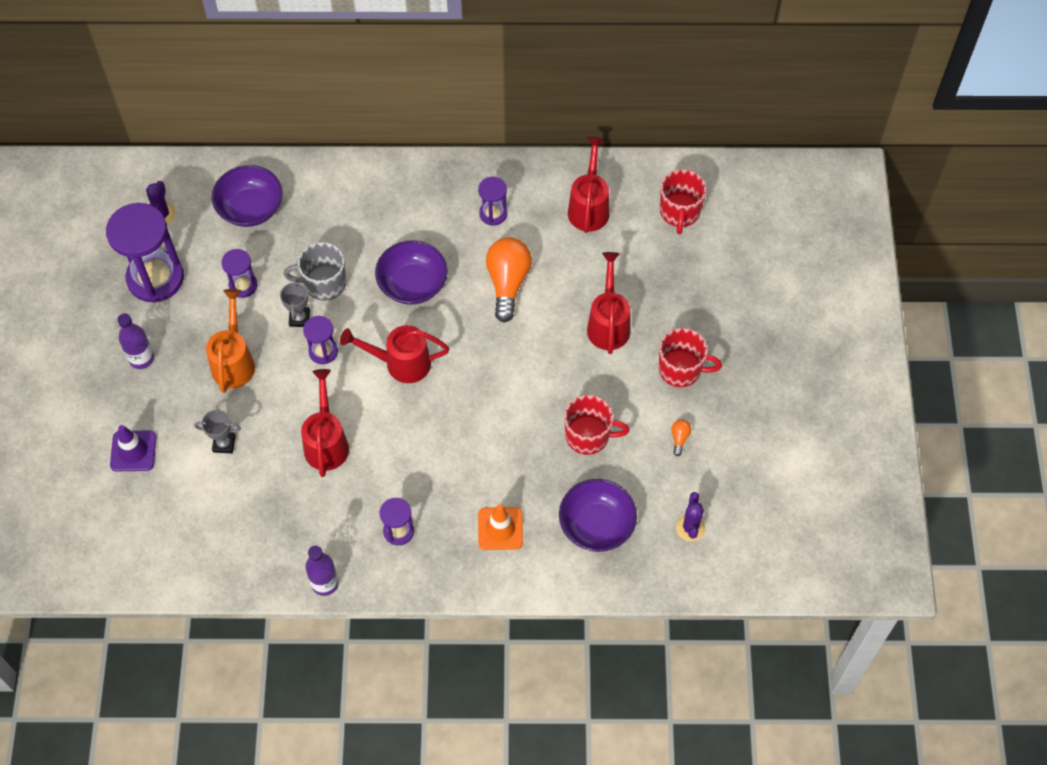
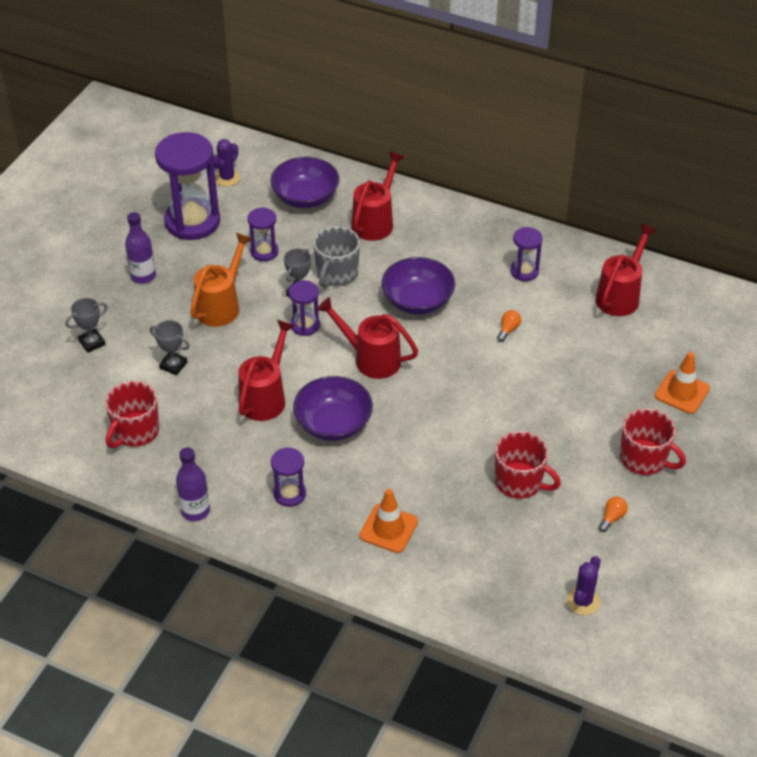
camera: 25 degrees right, 15 degrees down
(133, 451) = (92, 343): purple traffic cone -> grey trophy
(324, 284) = (336, 274): grey mug -> grey mug turned 90 degrees counterclockwise
(508, 283) = (508, 330): orange light bulb -> orange light bulb, size x0.41
(596, 525) = (486, 562): purple bowl -> purple bowl (333, 424)
(608, 324) = (589, 395): red watering can -> red watering can (375, 221)
(679, 212) = (709, 328): red mug -> red mug (135, 431)
(684, 288) = (682, 392): none -> orange traffic cone

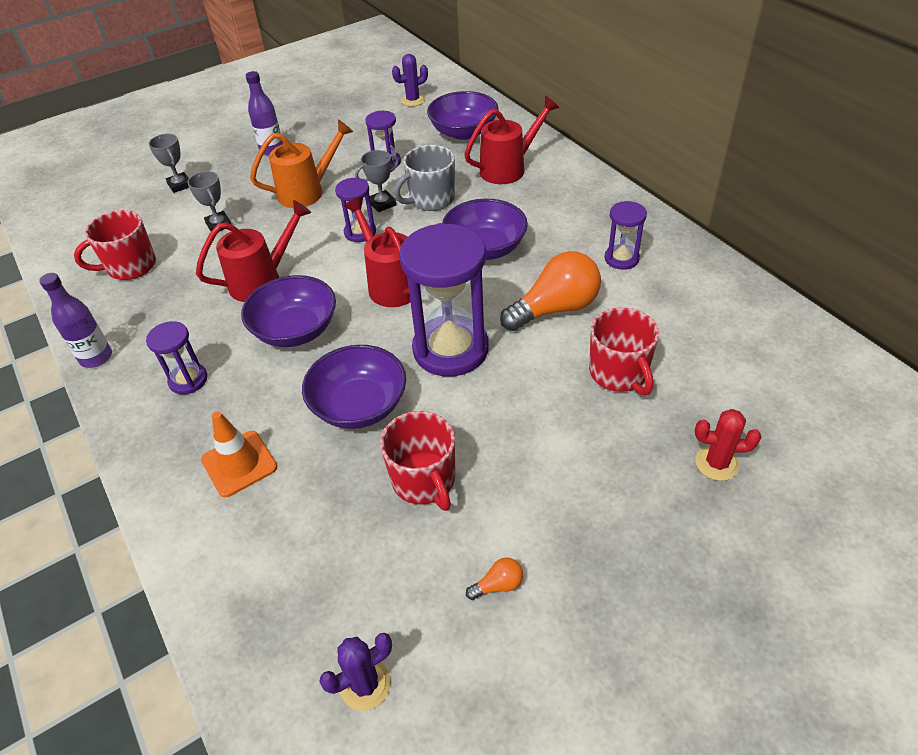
camera: 35 degrees right, 0 degrees up
(92, 343) = (180, 185): grey trophy -> grey trophy turned 60 degrees clockwise
(192, 221) = (352, 123): purple hourglass -> purple hourglass (450, 349)
(433, 455) = (359, 406): none -> purple bowl
(508, 330) = (555, 309): orange light bulb -> orange light bulb, size x2.42
(620, 295) = (716, 321): red watering can -> none
(644, 459) = (601, 527): red mug -> red mug (619, 373)
(682, 392) = (717, 463): orange traffic cone -> red cactus

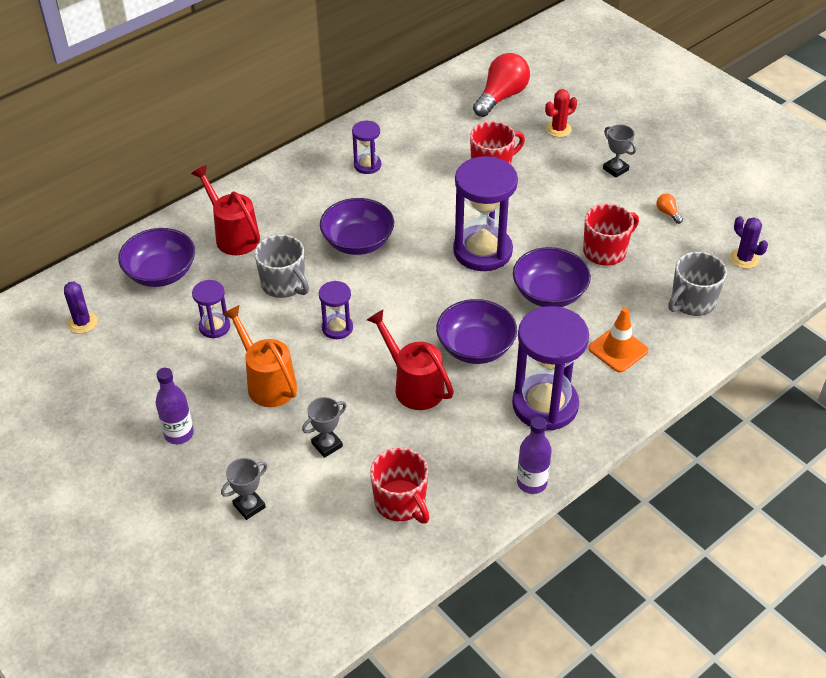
camera: 100 degrees left, 0 degrees up
(188, 380) = (545, 405): purple hourglass -> purple hourglass, size x2.00
(292, 575) = (692, 302): none -> grey mug
(382, 204) = (290, 319): grey trophy -> grey trophy (615, 169)
(390, 284) = (410, 296): red watering can -> none
(555, 309) = (430, 198): orange light bulb -> none
(717, 463) = (558, 129): red cactus -> red cactus turned 60 degrees clockwise
(794, 400) = (501, 97): none -> red light bulb

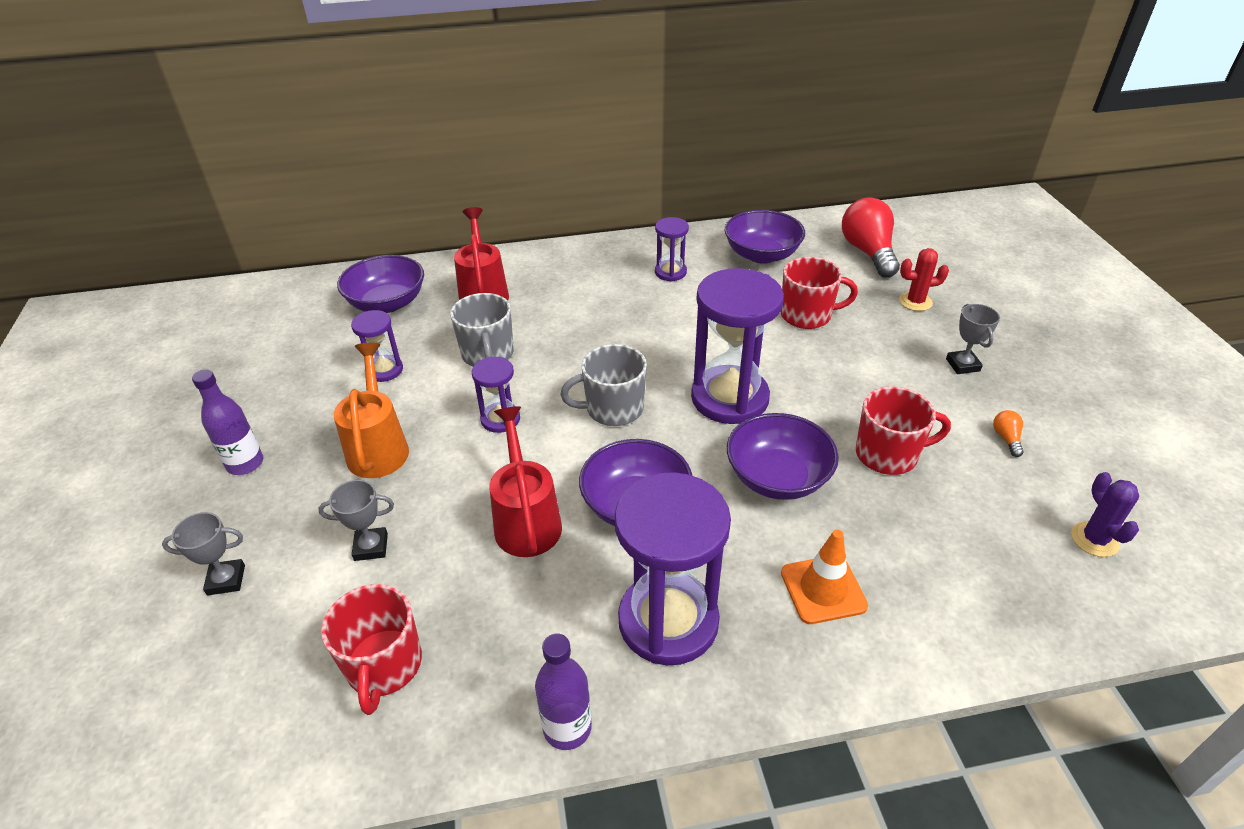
camera: 30 degrees right, 5 degrees down
(82, 322) = (278, 321): purple cactus -> none
(358, 242) = (598, 340): purple bowl -> purple bowl (761, 255)
(501, 97) = (868, 252): red light bulb -> red light bulb turned 75 degrees counterclockwise
(692, 302) = (977, 568): grey mug -> grey mug (613, 409)

